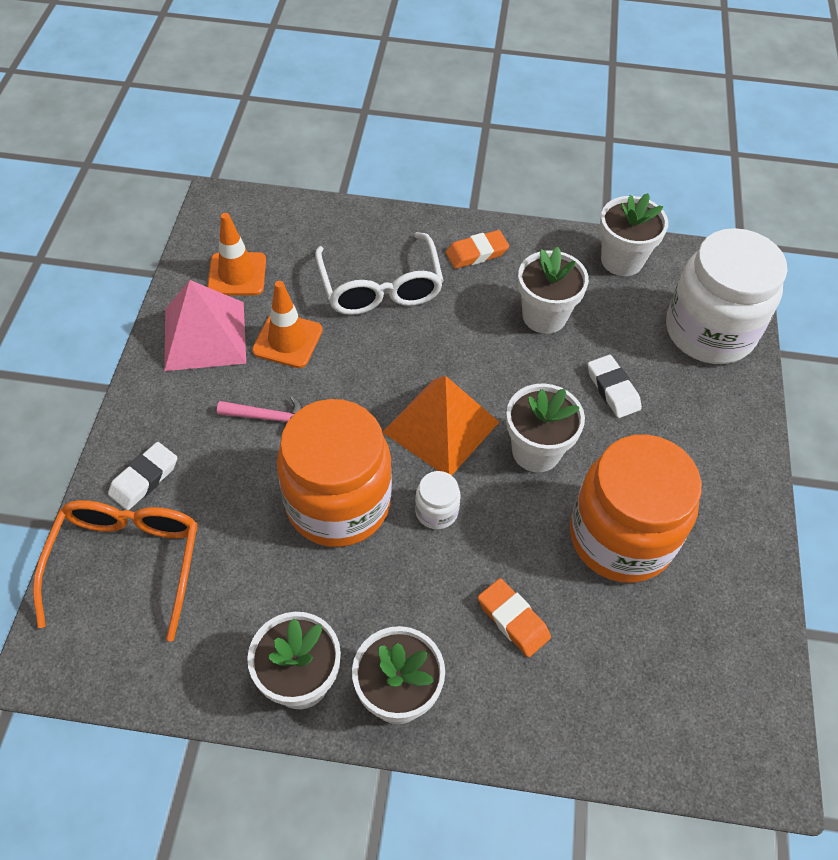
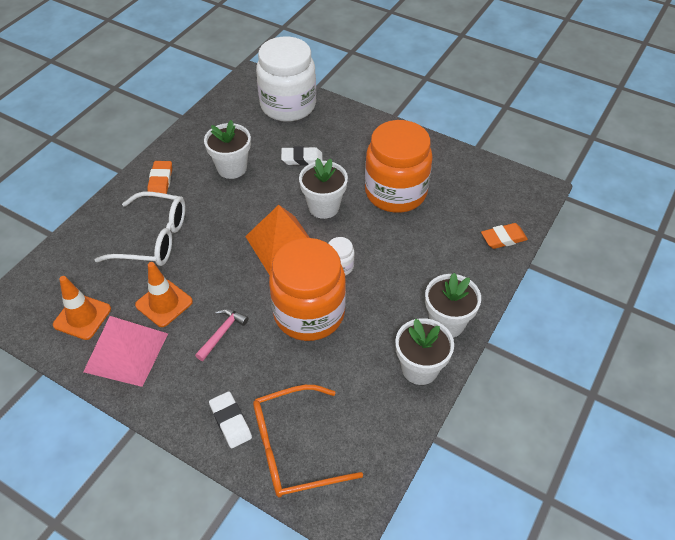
camera: 65 degrees left, 5 degrees down
(127, 564) = (294, 448): orange glasses -> orange glasses turned 45 degrees counterclockwise
(513, 620) = (423, 255): orange eraser -> orange eraser (503, 238)
(622, 260) = (214, 119): white flower pot -> none

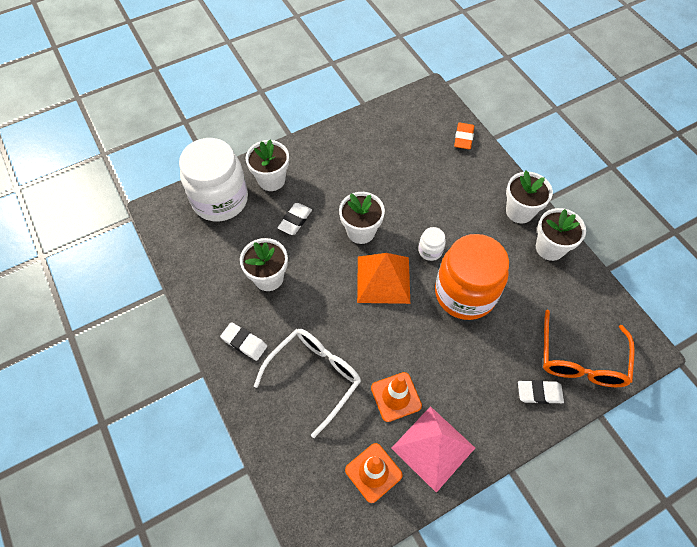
camera: 60 degrees left, 10 degrees up
(160, 181) = (244, 343): orange eraser -> white eraser
(222, 333) = (452, 364): pink hammer -> none
(333, 126) = (271, 180): none -> white flower pot
(395, 192) = (377, 177): orange jar -> none

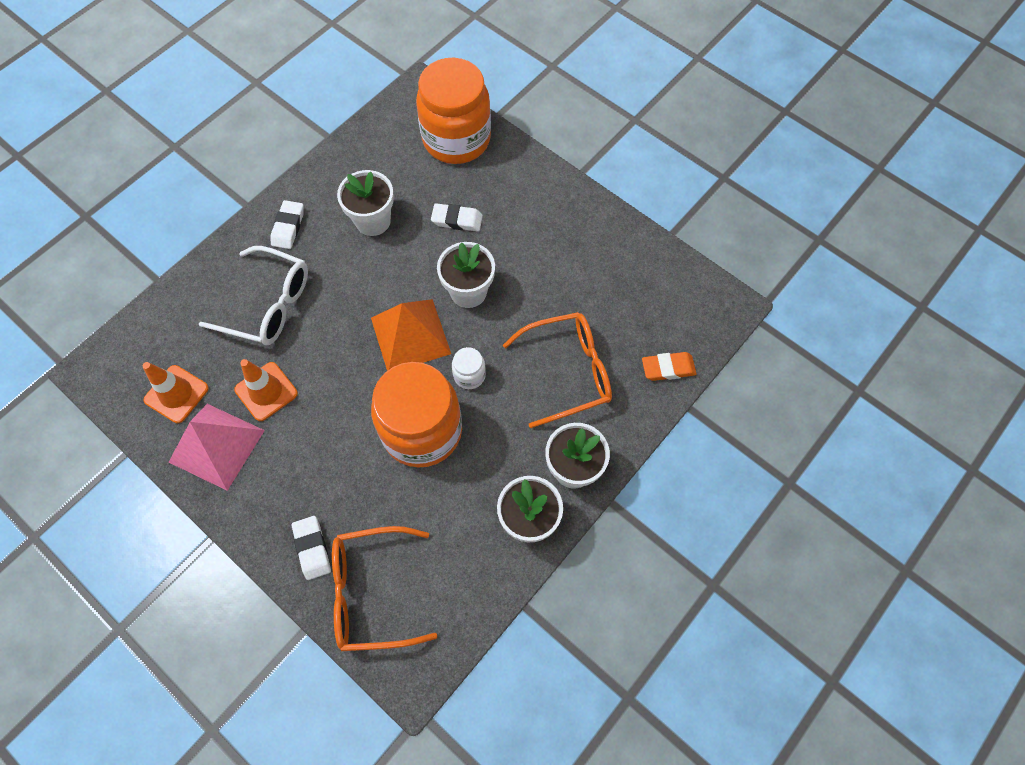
camera: 70 degrees right, 5 degrees up
(220, 200) = (456, 139): white jar -> orange jar
(271, 180) = (504, 177): white flower pot -> none
(447, 192) = (567, 372): none -> orange glasses

